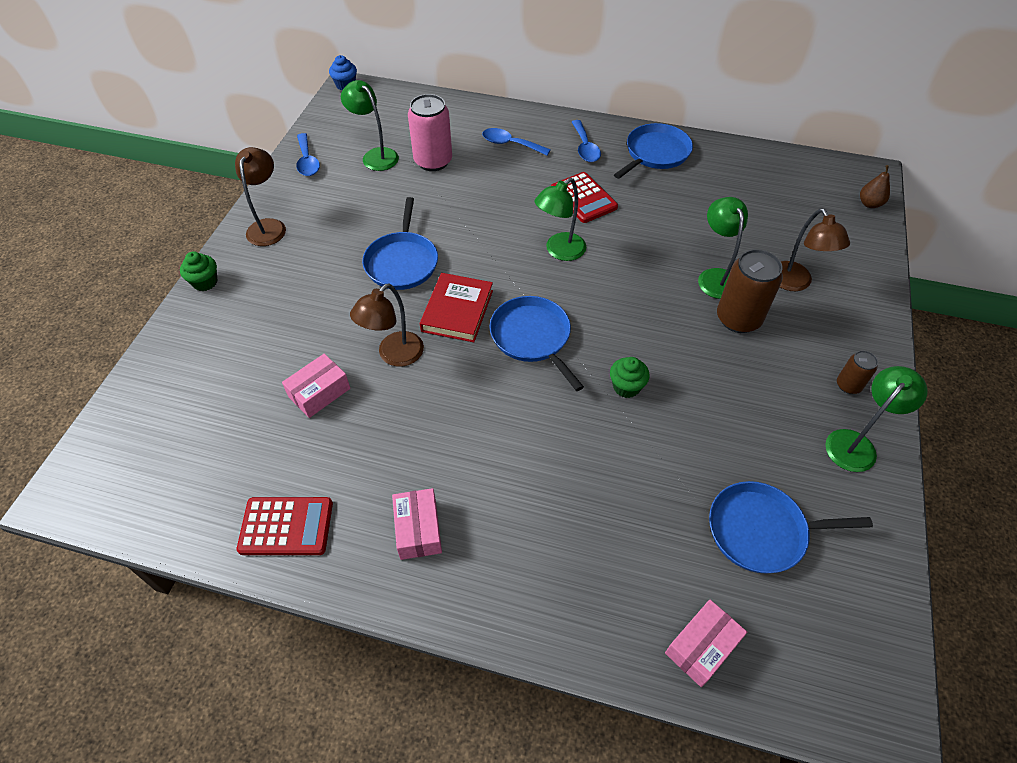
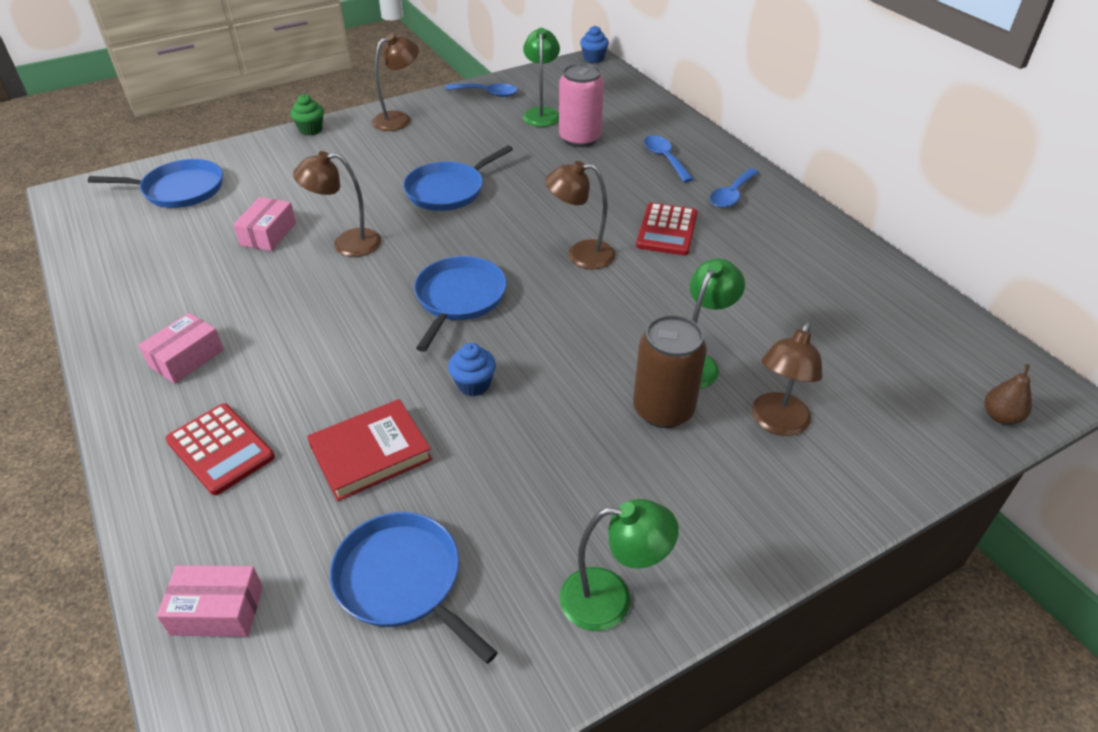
camera: 45 degrees right, 10 degrees down
(286, 526) = (128, 295): red calculator -> red calculator (220, 449)
(307, 161) = (487, 93): blue spoon -> blue spoon turned 105 degrees counterclockwise
(319, 392) = (268, 234): pink box -> pink box turned 75 degrees counterclockwise
(457, 311) = (434, 245): red book -> red book (371, 453)
(559, 251) = (580, 255): green lamp -> brown lamp
(626, 387) = (473, 384): green cupcake -> blue cupcake
(655, 153) = (798, 235): blue pan -> blue pan (179, 190)
(848, 385) = (688, 547): brown can -> none

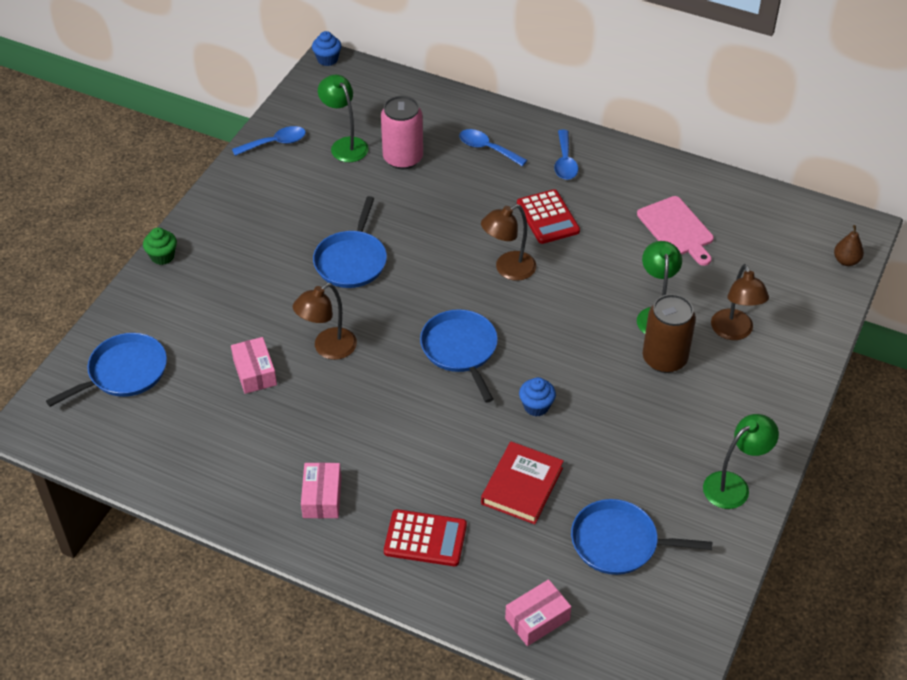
camera: 35 degrees left, 5 degrees up
(399, 119) = (228, 208): brown lamp -> none
(800, 295) = (677, 229): none -> pink cutting board

